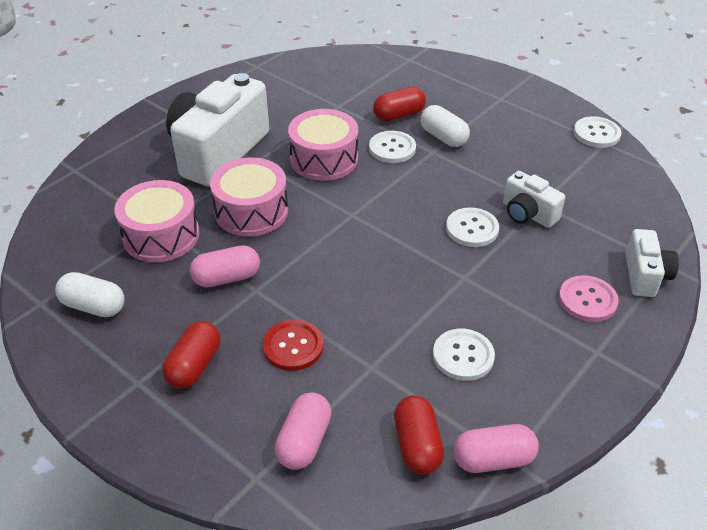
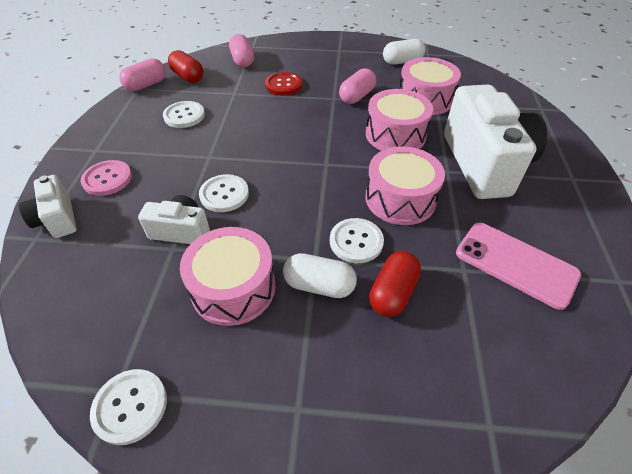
camera: 145 degrees right, 5 degrees up
(194, 366) = (322, 62): red capsule -> none
(302, 95) = (515, 264): none -> pink phone
(505, 160) = (233, 288): none -> pink drum

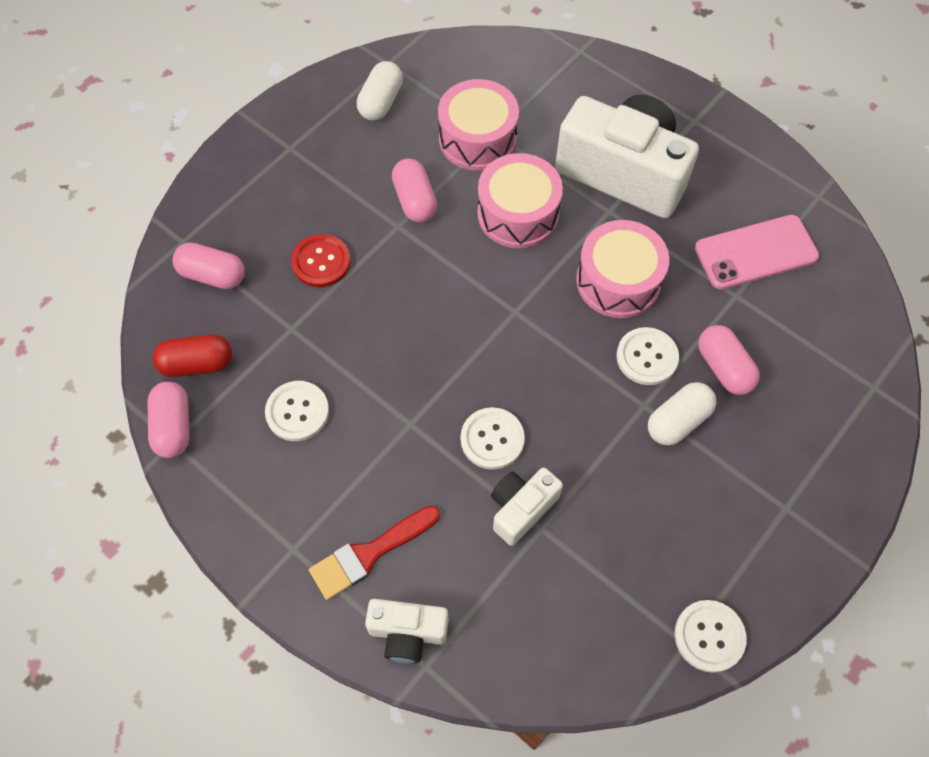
camera: 55 degrees left, 15 degrees up
(107, 179) = (369, 553): pink button -> red brush
(233, 288) = (633, 495): pink drum -> none
(392, 292) = (723, 368): red capsule -> pink capsule

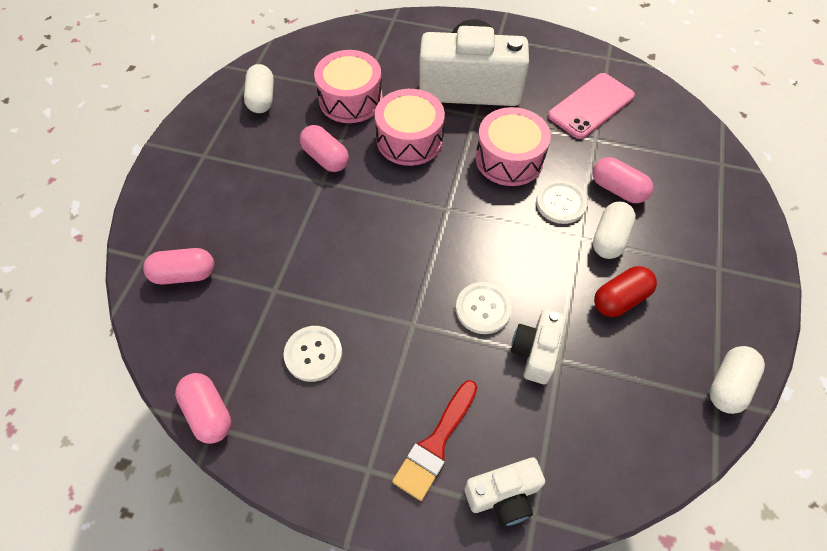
camera: 25 degrees left, 5 degrees down
(197, 364) = (205, 351): red capsule -> red capsule (620, 299)
(321, 262) = (273, 229): red button -> none
(709, 636) = (728, 385): white button -> white capsule

